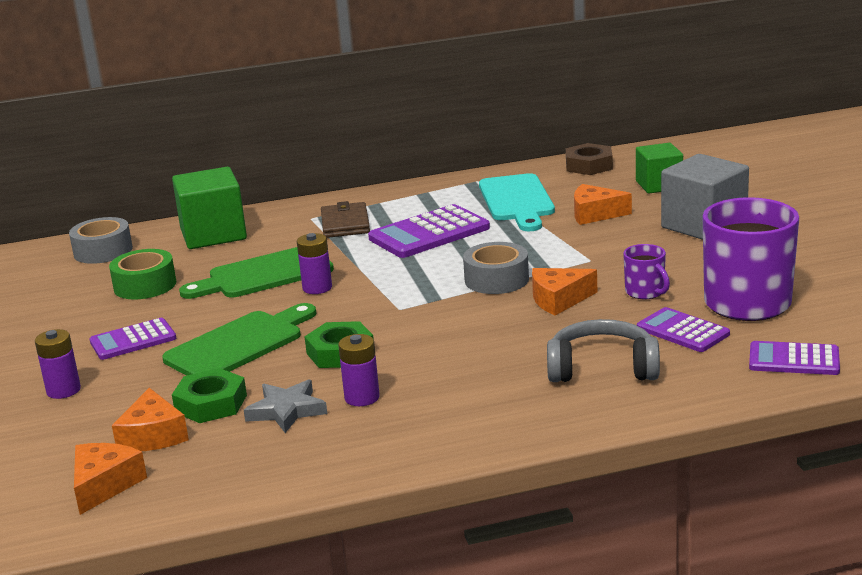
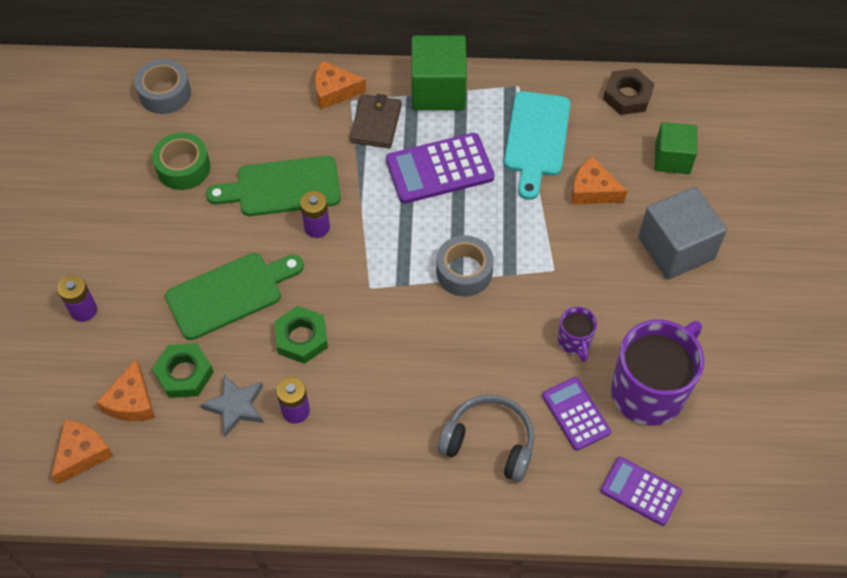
camera: 15 degrees right, 35 degrees up
(133, 340) = (152, 254): purple calculator -> none
(213, 234) = (261, 99): green cube -> green cube (438, 90)
(559, 300) = (500, 325): orange cheese -> orange cheese (334, 91)

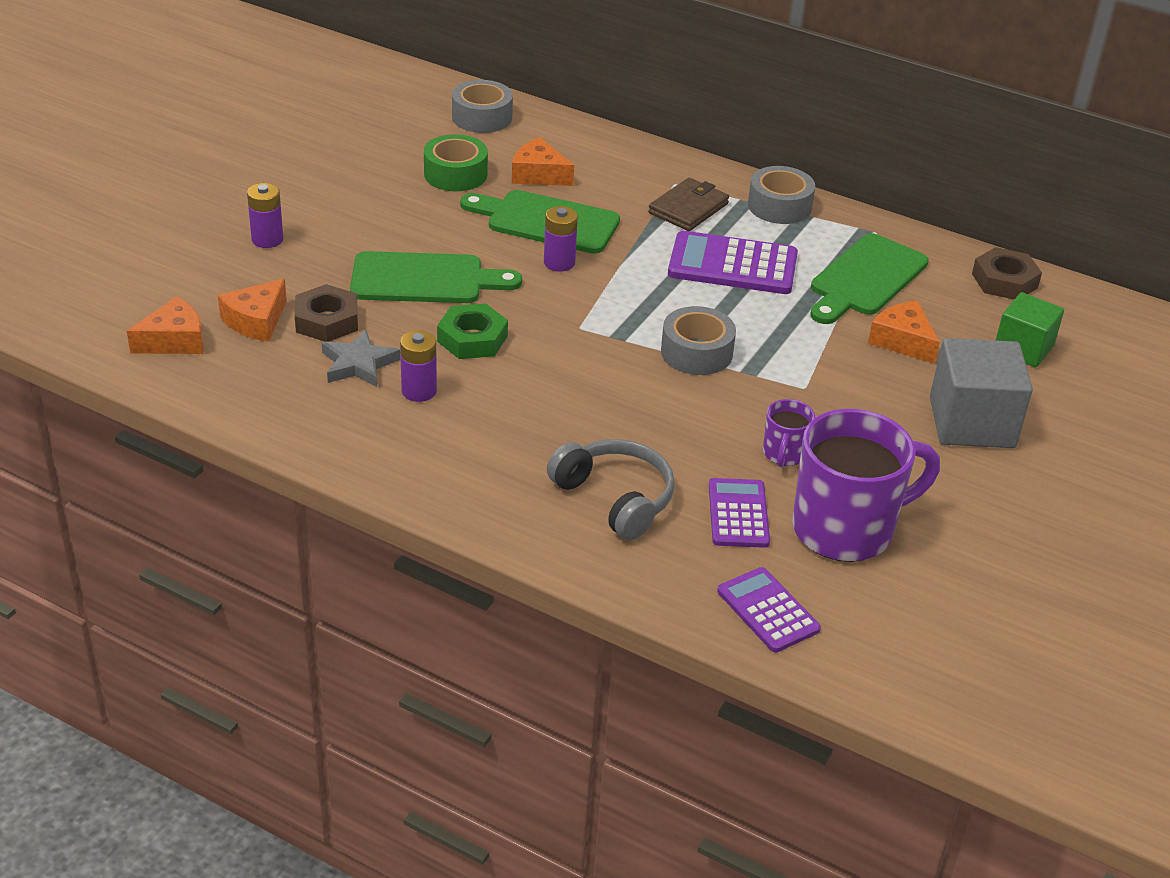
camera: 25 degrees right, 20 degrees down
(184, 374) = (327, 320): green nut -> brown nut
(334, 91) = (662, 171): orange cheese -> orange cheese (538, 174)
(438, 90) = (779, 206): green cube -> grey tape
(536, 139) = (865, 279): turquoise cutting board -> green cutting board

